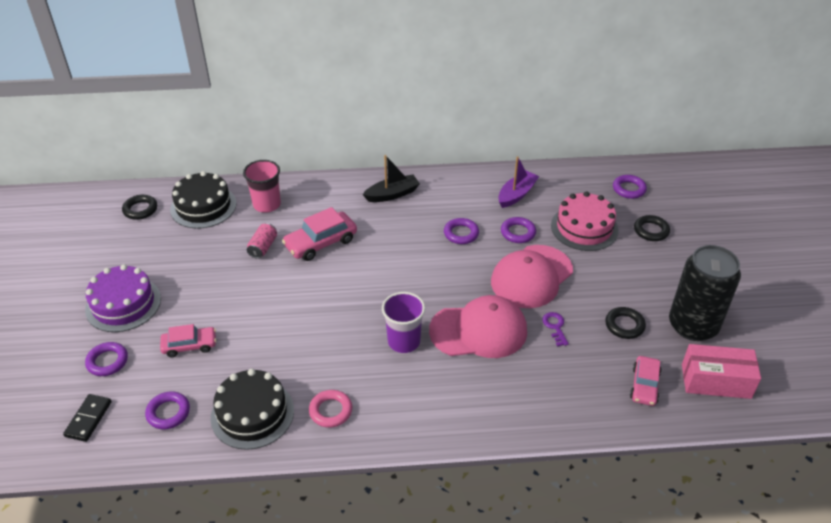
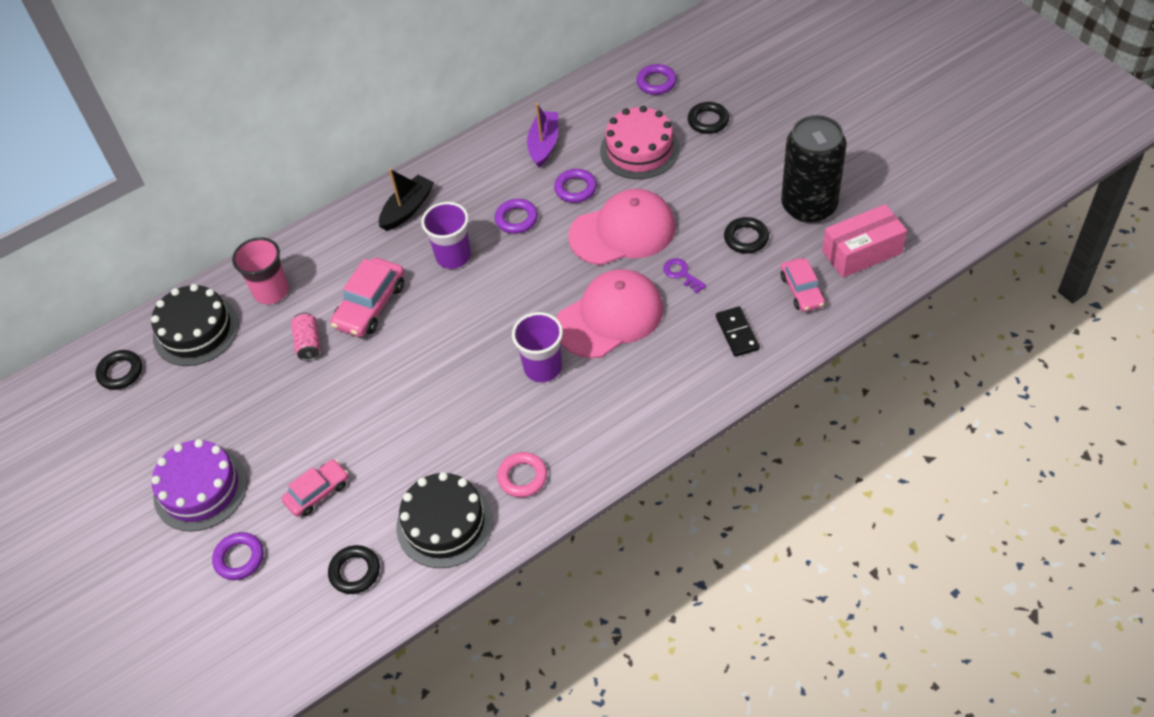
camera: 25 degrees left, 10 degrees up
(88, 419) = (273, 626): black domino -> black domino (737, 333)
(168, 413) = (355, 572): purple ring -> black ring
(399, 237) = (453, 256): none -> purple cup
(531, 276) = (622, 231): pink cap -> pink cap turned 120 degrees counterclockwise

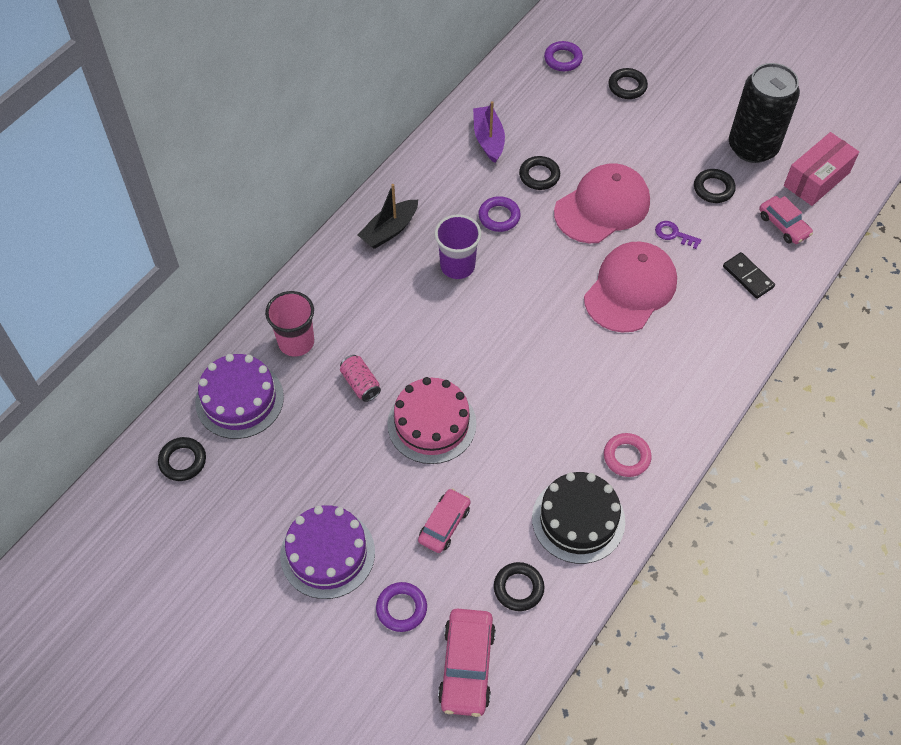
camera: 25 degrees left, 5 degrees up
(196, 330) = (239, 399): black cake -> purple cake
(370, 305) = (402, 332): pink car -> pink car (466, 666)
(407, 209) = (389, 230): black boat -> black boat turned 150 degrees counterclockwise
(543, 368) = (594, 351): purple cup -> none
(575, 188) = (539, 175): purple ring -> black ring
(639, 150) = (579, 126): pink cake -> pink cake (431, 424)

